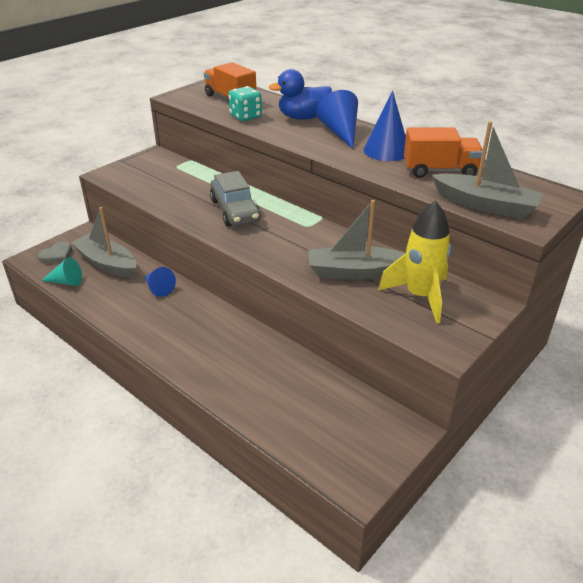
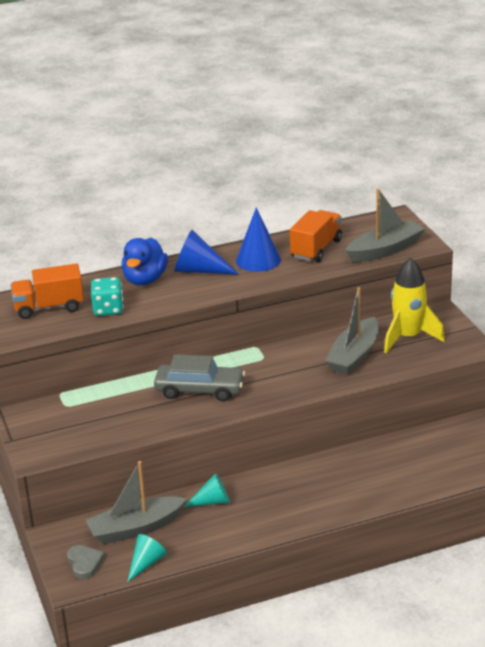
camera: 60 degrees left, 5 degrees down
(158, 288) = (212, 501): blue cone -> turquoise cone

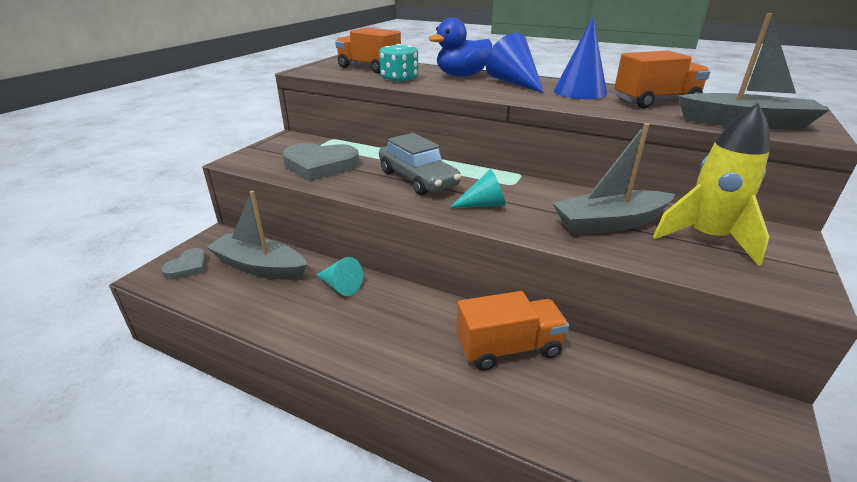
camera: 45 degrees right, 0 degrees up
(110, 421) = (320, 165): none -> grey heart
(146, 563) = (211, 298): turquoise cone -> turquoise cone (483, 204)
(355, 467) = (508, 348): none -> orange truck

